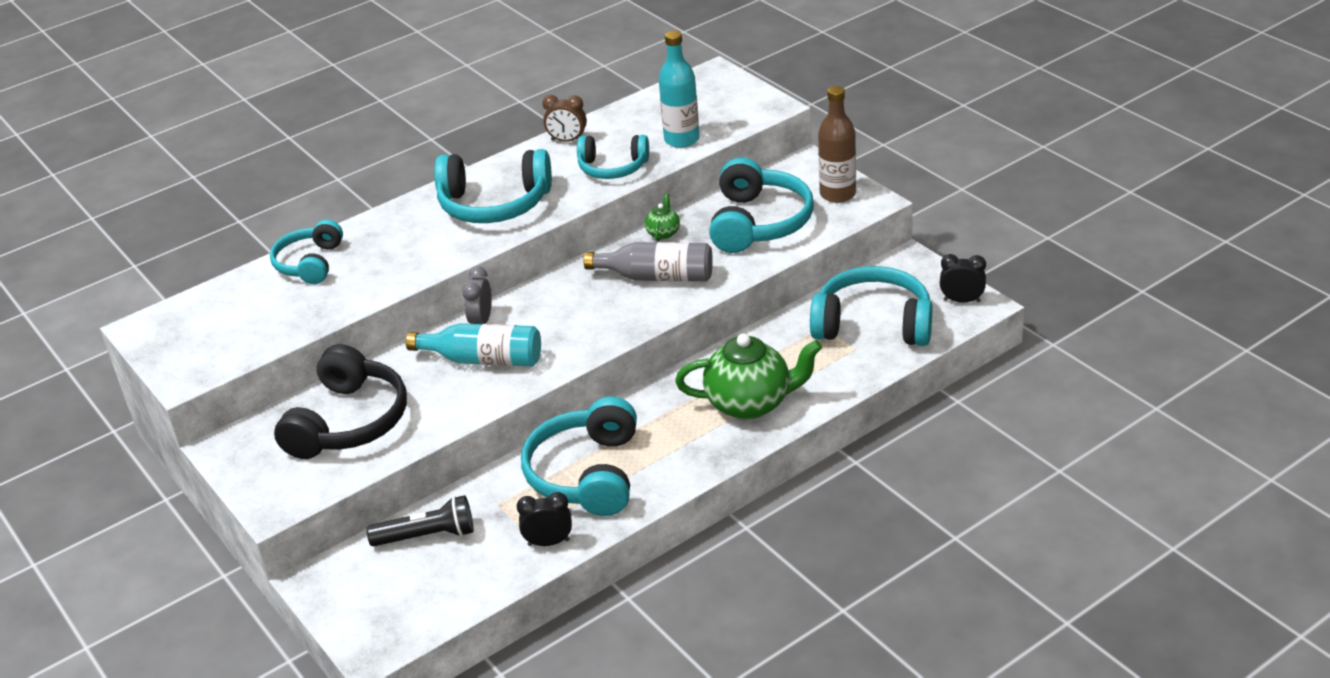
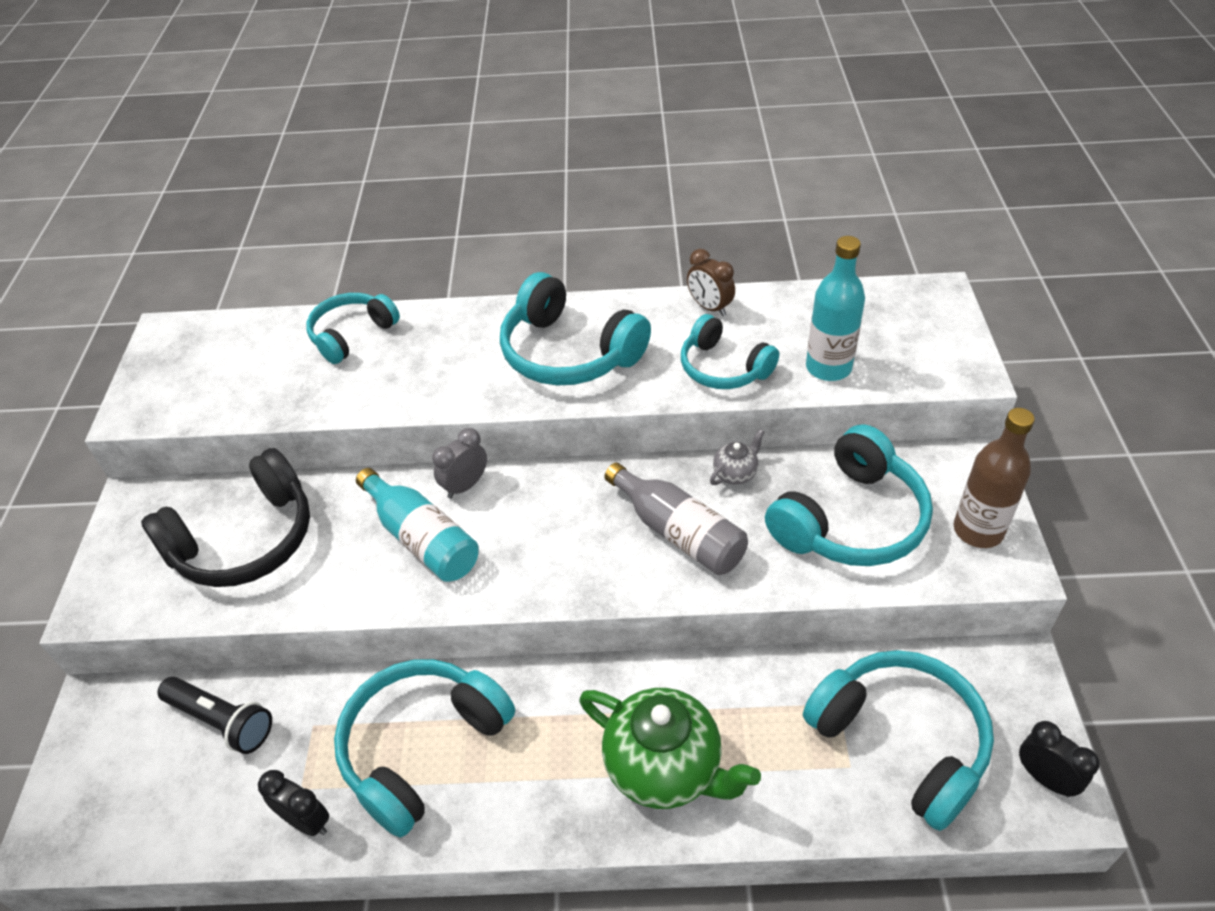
camera: 35 degrees right, 10 degrees up
(663, 233) = (735, 473): green teapot -> grey teapot

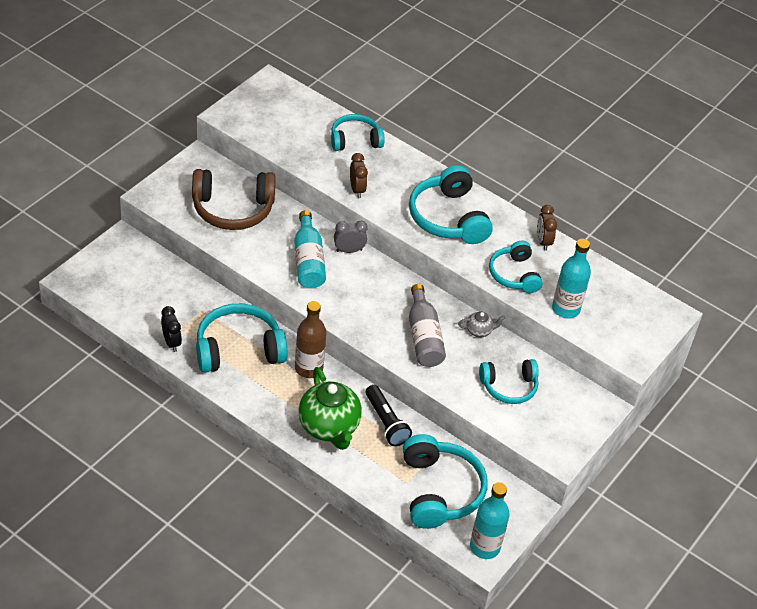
camera: 30 degrees right, 0 degrees up
(221, 721) = (168, 282): black flashlight -> black flashlight (386, 422)
(245, 540) = (233, 209): black headphones -> brown headphones
(415, 394) = (357, 190): none -> brown clock
(850, 520) = (509, 387): turquoise headphones -> turquoise headphones, size x0.64
(978, 530) = (563, 432): brown bottle -> brown bottle (308, 368)
(1045, 778) = (484, 547): black clock -> turquoise bottle

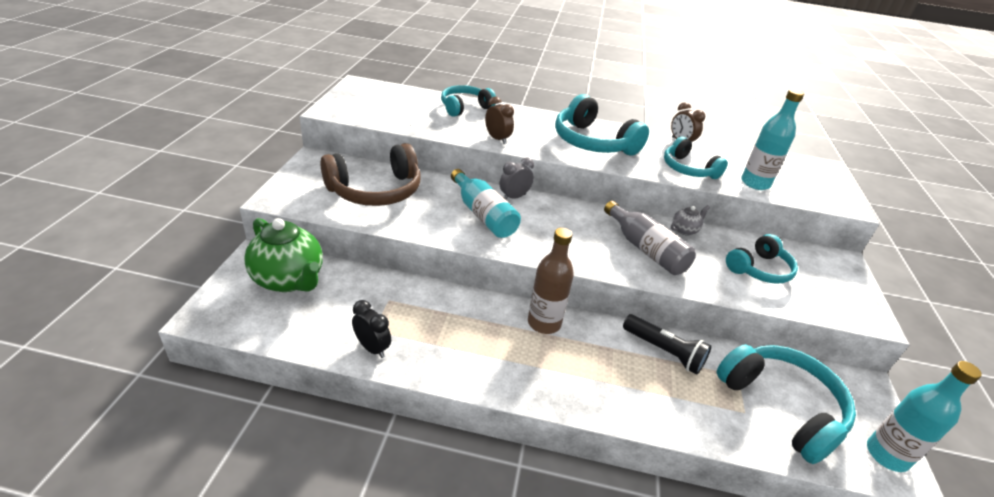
camera: 25 degrees left, 10 degrees down
(238, 349) = (456, 329): turquoise headphones -> none
(329, 427) = (615, 380): green teapot -> green teapot (289, 280)

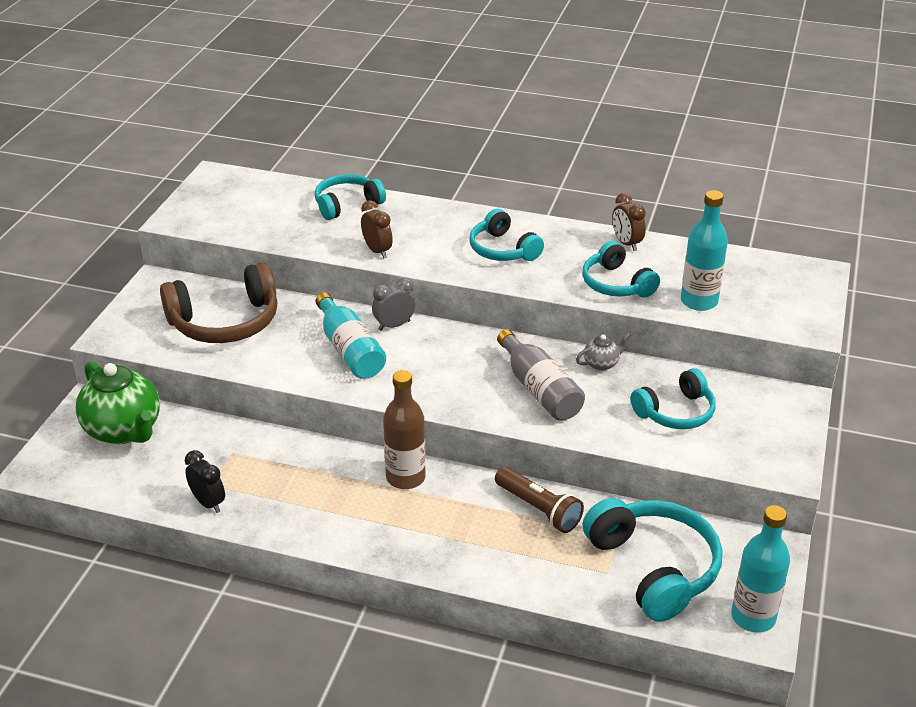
camera: 10 degrees right, 0 degrees up
(593, 142) = (503, 250): turquoise headphones -> turquoise headphones, size x0.64
(664, 351) = (538, 509): black flashlight -> brown flashlight

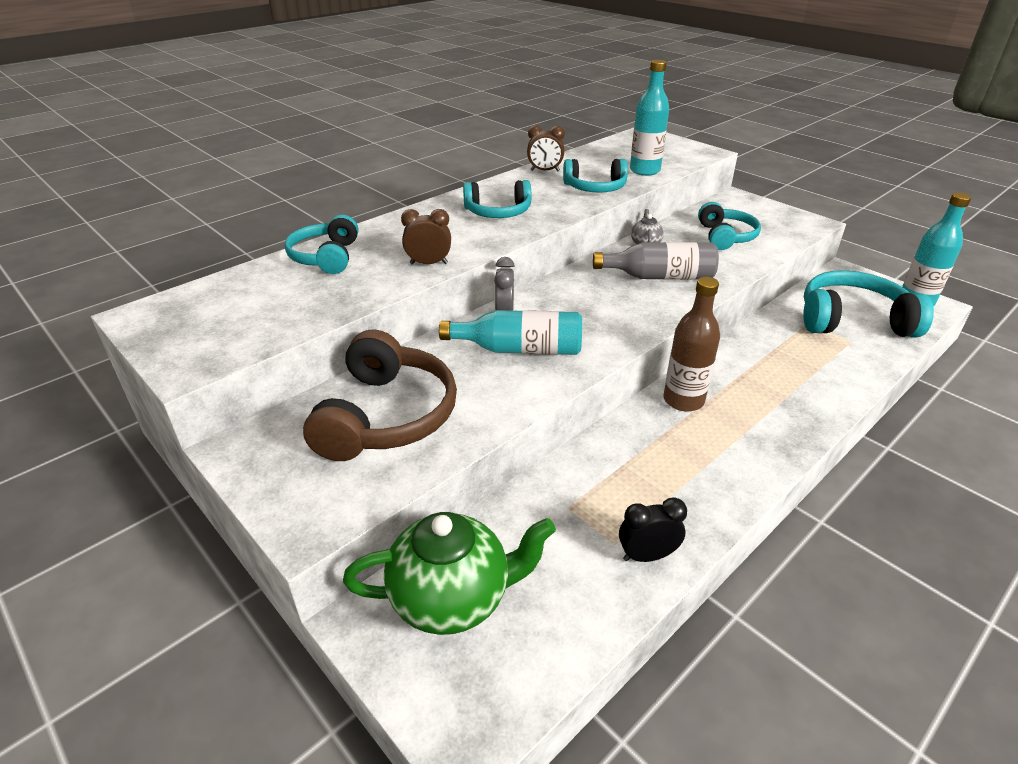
camera: 60 degrees left, 0 degrees up
(538, 509) = (762, 346): brown flashlight -> none

